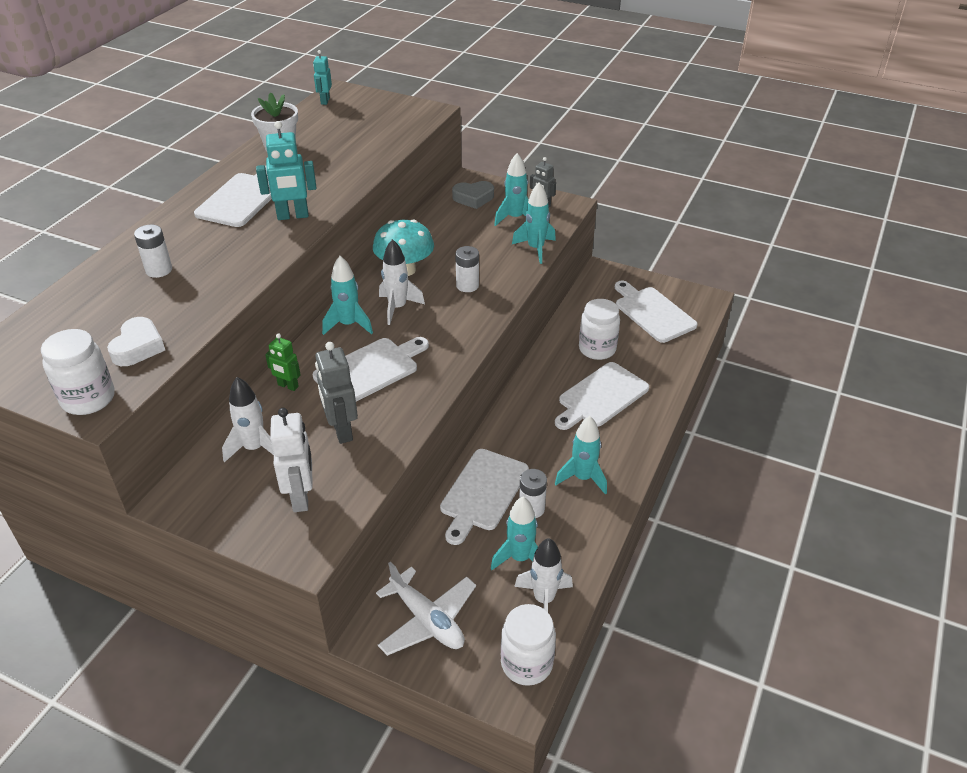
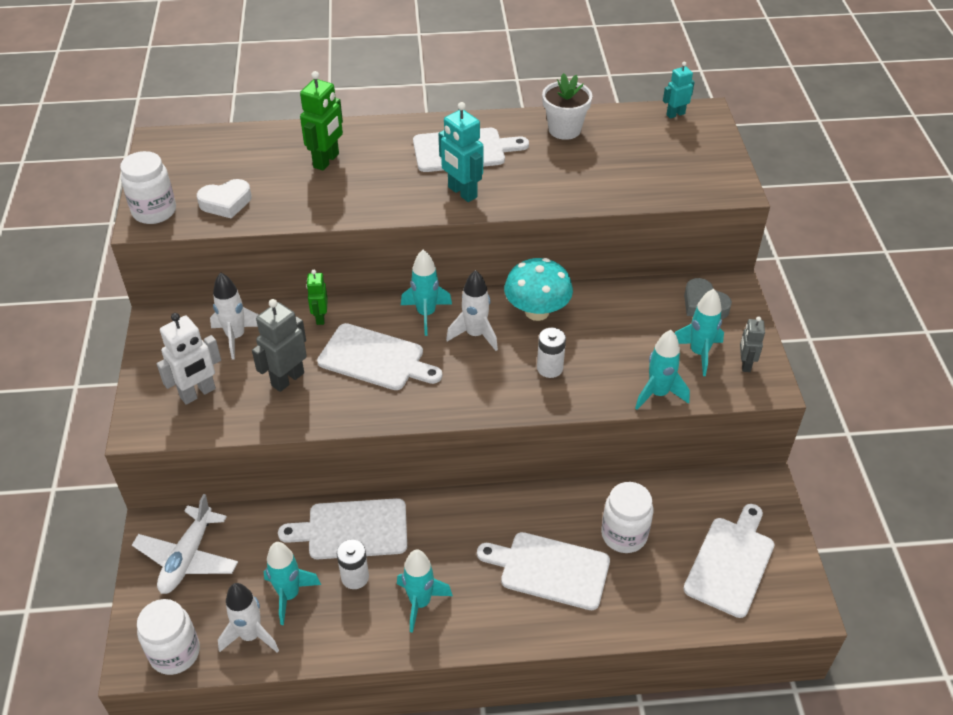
camera: 60 degrees right, 5 degrees up
(159, 270) = (326, 161): white battery -> green robot

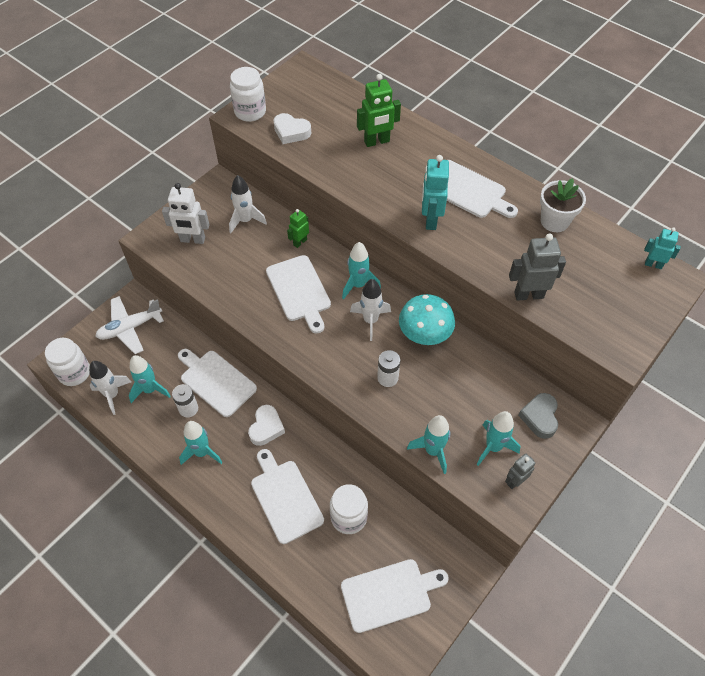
camera: 45 degrees right, 10 degrees up
(287, 379) = (242, 266): grey robot -> grey robot (528, 295)
(456, 527) = (266, 427): none -> white heart

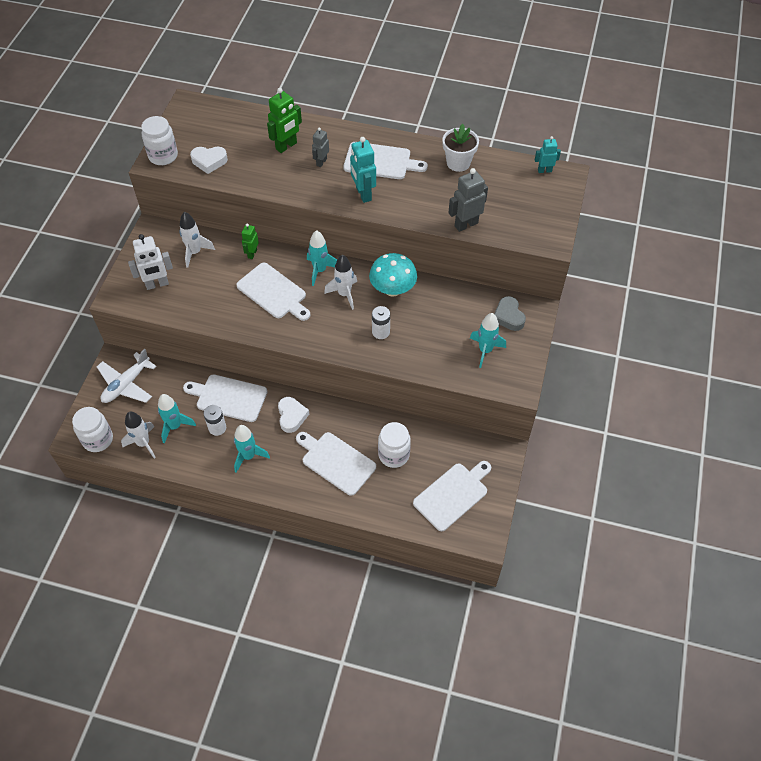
camera: 25 degrees left, 0 degrees up
(432, 451) = (442, 371): turquoise rocket -> none
(515, 481) = (512, 368): grey robot -> grey robot (321, 162)

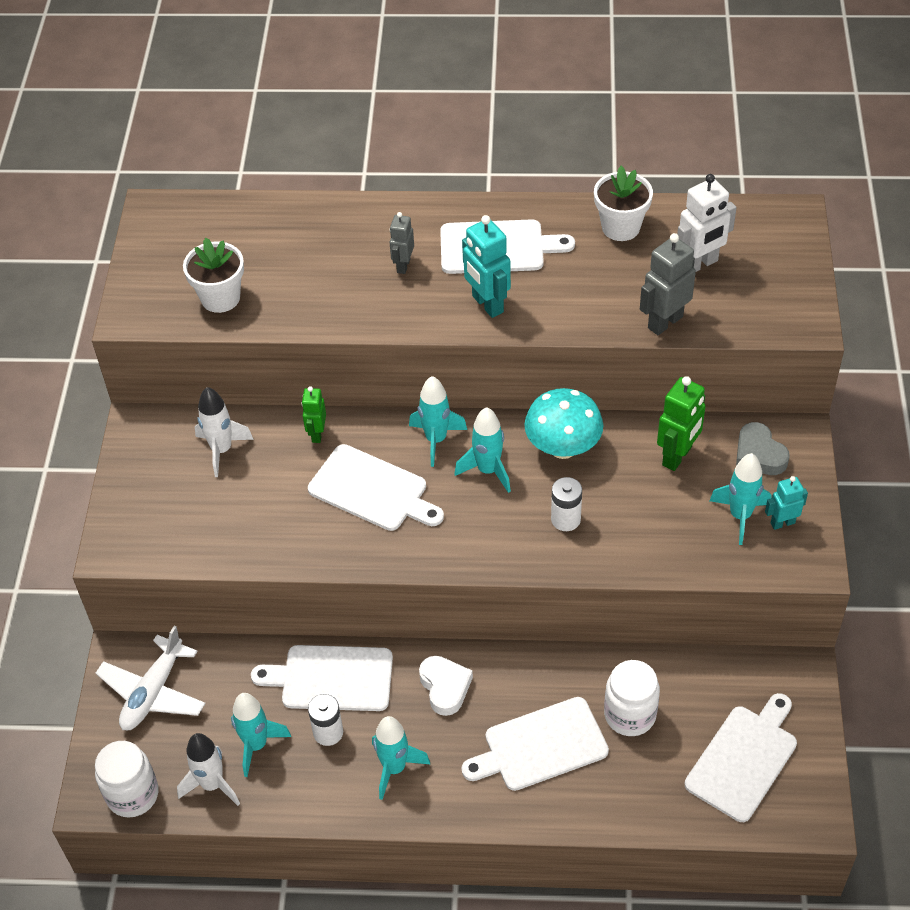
camera: 10 degrees left, 5 degrees down
(157, 284) = (175, 515): white robot -> white robot (700, 264)
(163, 156) = (141, 303): white jar -> none
(209, 161) = (220, 298): white heart -> white flower pot
(286, 146) = (338, 250): green robot -> green robot (677, 456)
(336, 461) = (540, 746): white cutting board -> white cutting board turned 45 degrees counterclockwise
(344, 294) = (488, 470): white rocket -> turquoise rocket
(544, 170) = (758, 215): turquoise robot -> turquoise robot (782, 523)

